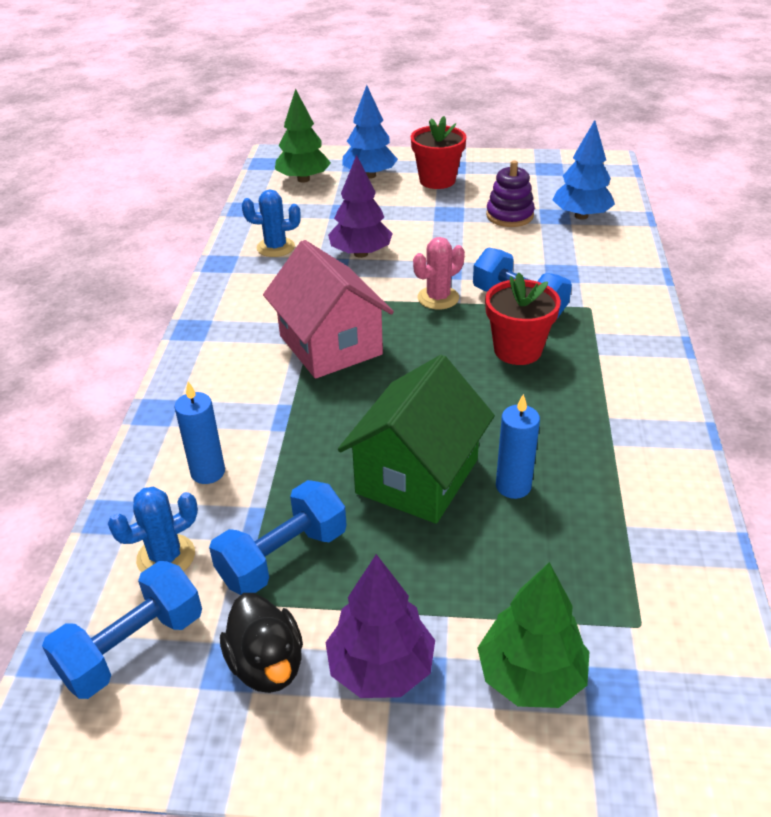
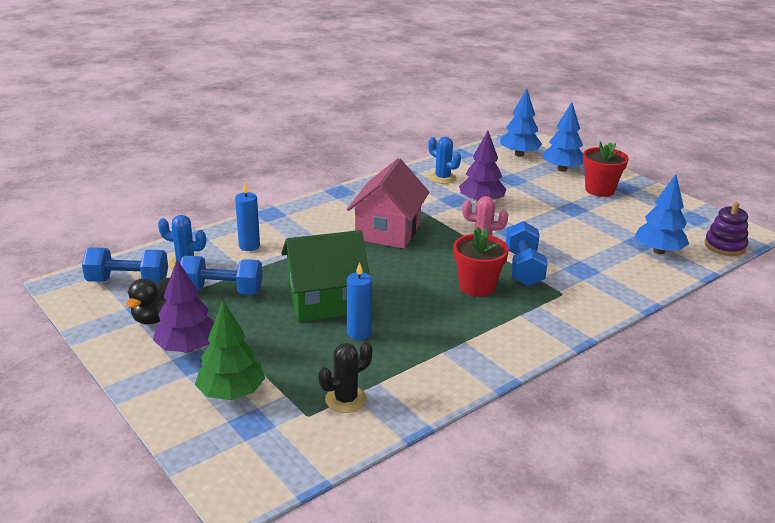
camera: 45 degrees right, 10 degrees down
(303, 179) = (519, 154): green tree -> blue tree
(509, 215) = (609, 228): purple stacking toy -> purple stacking toy (725, 246)
(636, 573) = (345, 399): none -> black cactus

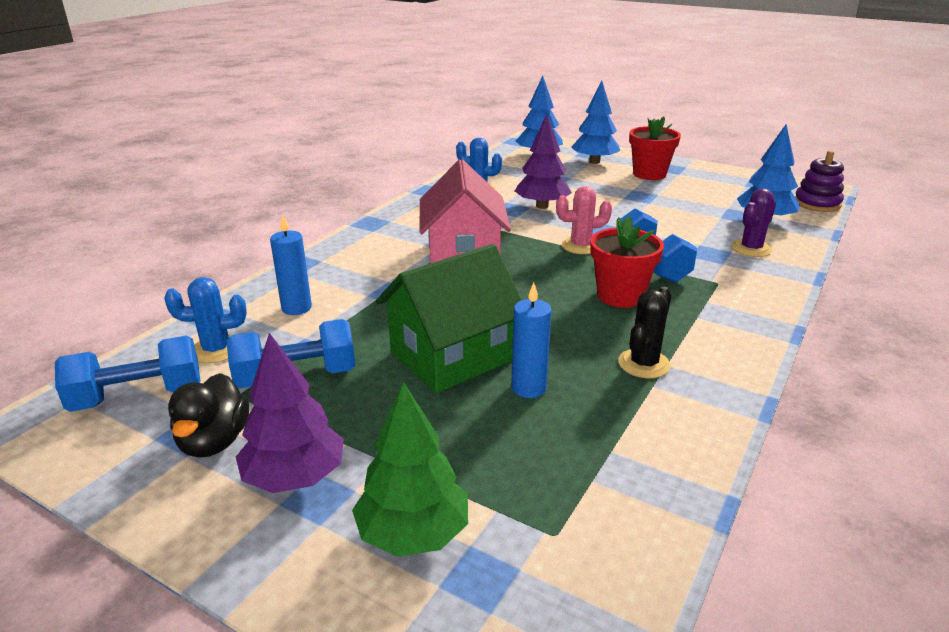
camera: 20 degrees left, 0 degrees up
(345, 399) = (588, 490): black cactus -> black cactus (644, 364)
(619, 273) = (751, 249): none -> purple cactus

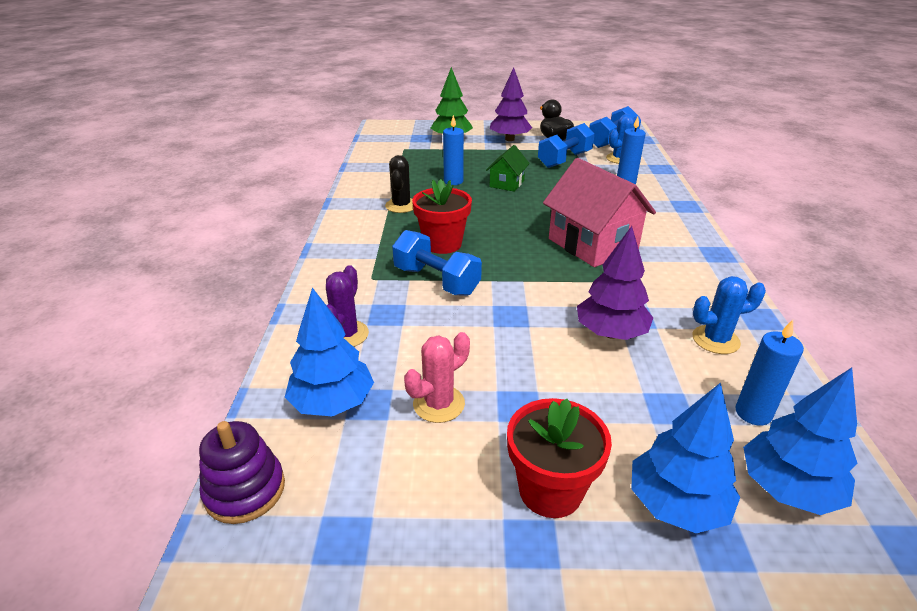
camera: 150 degrees right, 5 degrees up
(452, 356) = (507, 183): green house -> green house, size x0.53
(513, 169) = (753, 413): none -> blue candle
(580, 246) = (513, 284): pink cactus -> pink cactus (439, 404)

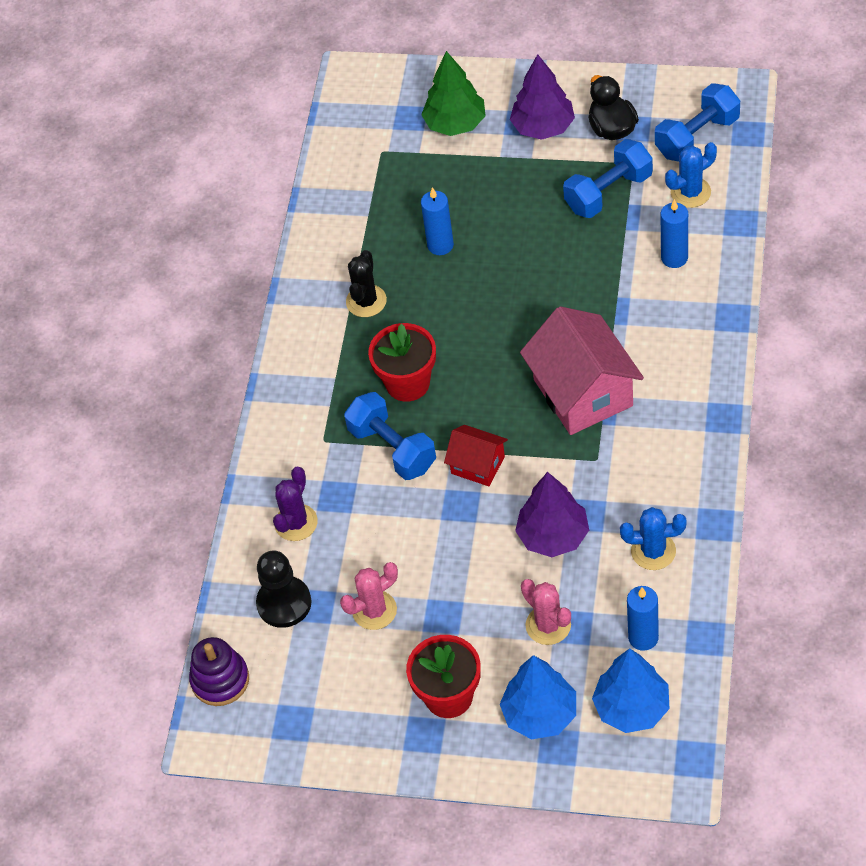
camera: 15 degrees right, 20 degrees up
(332, 403) = (284, 603): blue tree -> black pawn
(507, 183) = (511, 254): green house -> none
(518, 288) = (478, 465): none -> red house
(641, 407) = (548, 625): none -> pink cactus

